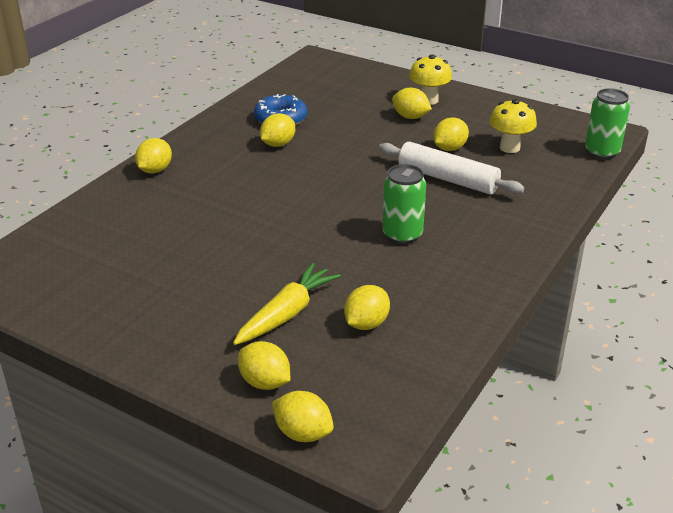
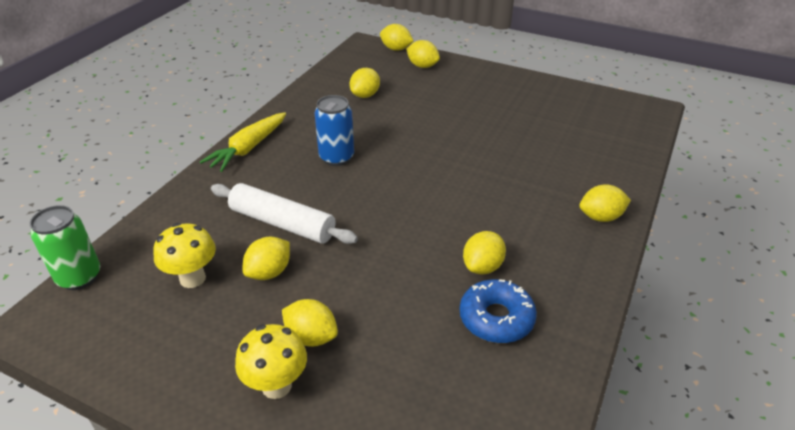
camera: 175 degrees right, 5 degrees up
(155, 170) = (600, 217): yellow lemon -> yellow lemon turned 60 degrees clockwise
(287, 313) = (419, 98): yellow carrot -> yellow carrot (248, 148)
(402, 235) = (336, 158): green can -> blue can

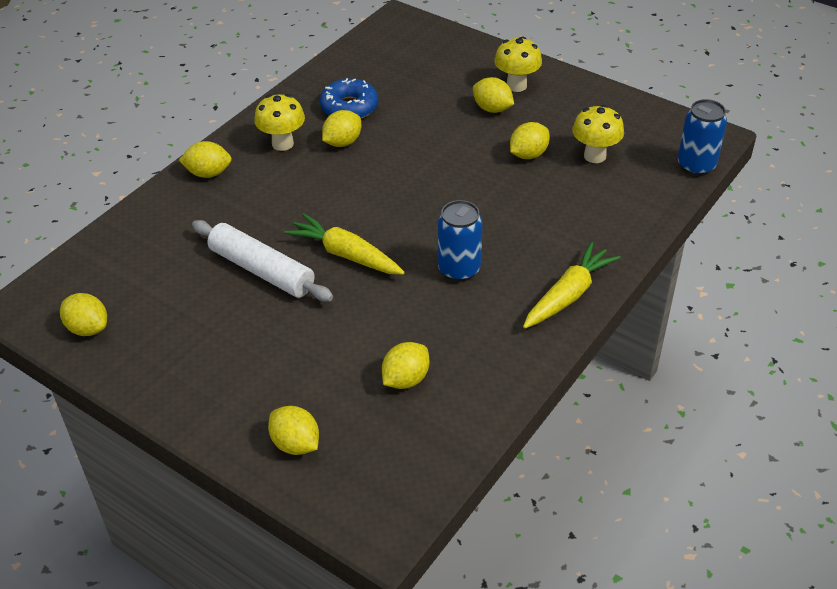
camera: 170 degrees left, 5 degrees up
(79, 277) = (696, 166): green can -> blue can
(282, 223) = (519, 196): white rolling pin -> white rolling pin (261, 270)
(396, 49) = (326, 504): yellow lemon -> yellow lemon (88, 328)
(433, 160) = (345, 254): none -> yellow carrot
(548, 258) = (282, 144): none -> yellow mushroom

